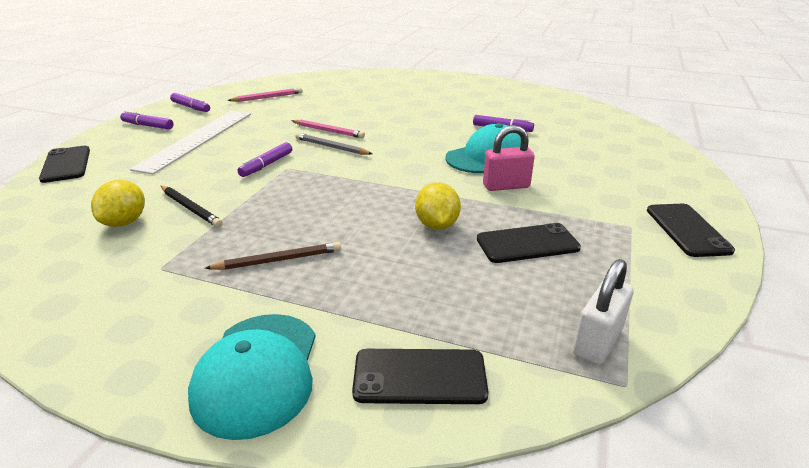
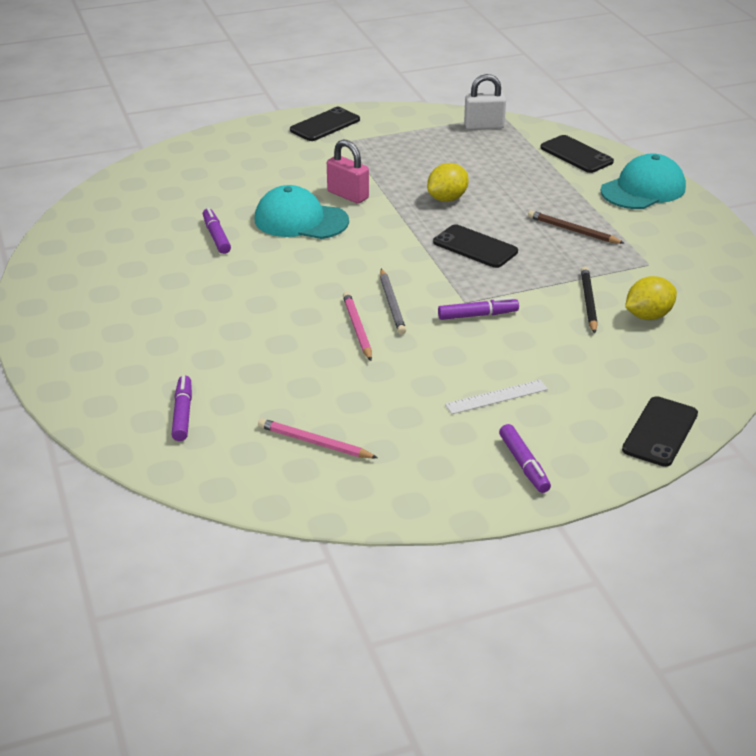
camera: 130 degrees left, 5 degrees up
(191, 107) = (432, 481): purple marker -> purple marker (182, 414)
(197, 139) = (496, 397): white ruler -> white ruler, size x0.47
(527, 244) = (421, 164): black phone -> black phone (475, 247)

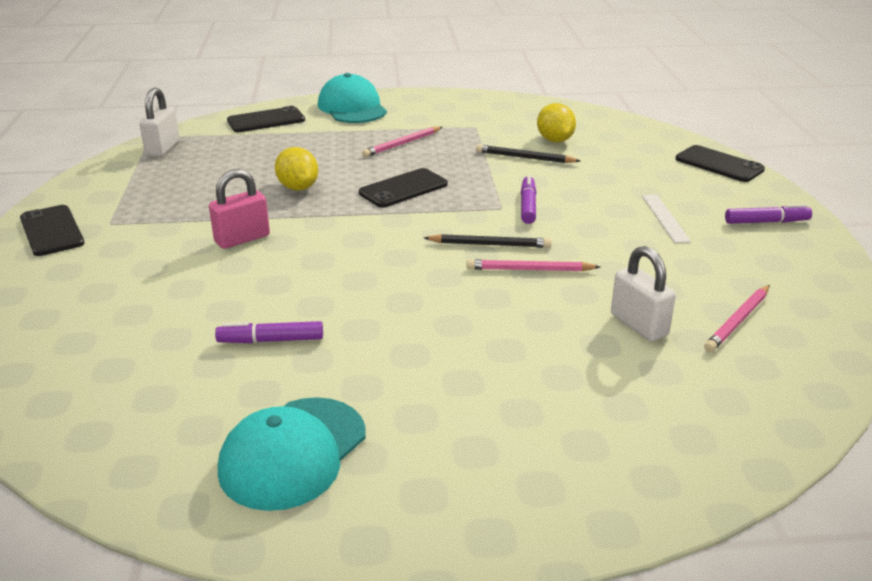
camera: 75 degrees left, 5 degrees down
(182, 414) = (681, 407): purple marker -> none
(289, 389) = (638, 325): none -> white padlock
(300, 220) = (277, 275): turquoise cap -> turquoise cap (293, 453)
(392, 304) = (490, 244): grey pencil -> black pencil
(572, 230) = (402, 144): brown pencil -> pink pencil

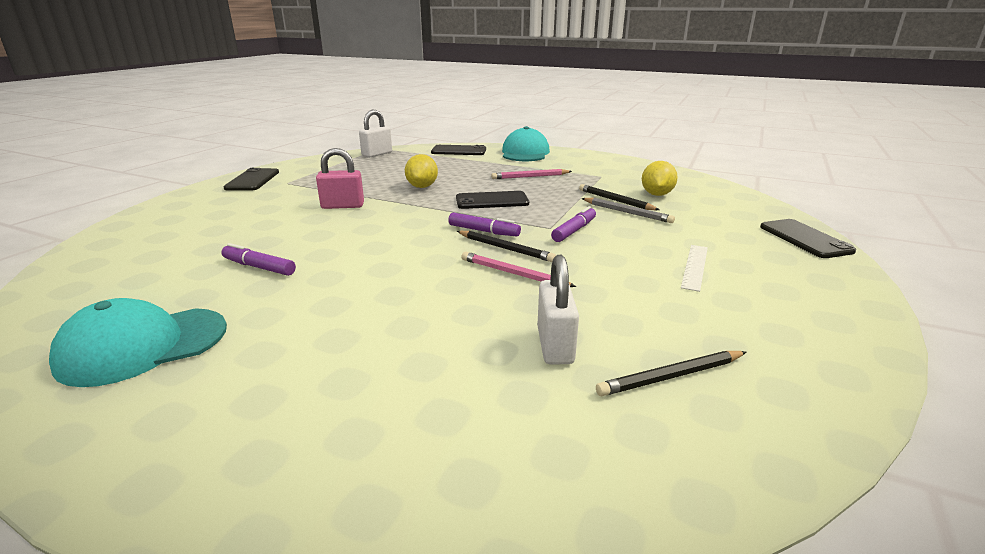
camera: 30 degrees right, 5 degrees down
(551, 171) = (627, 212): none -> grey pencil
(738, 321) = (671, 376): pink pencil -> black pencil
(766, 222) = (810, 295): purple marker -> purple marker (483, 231)

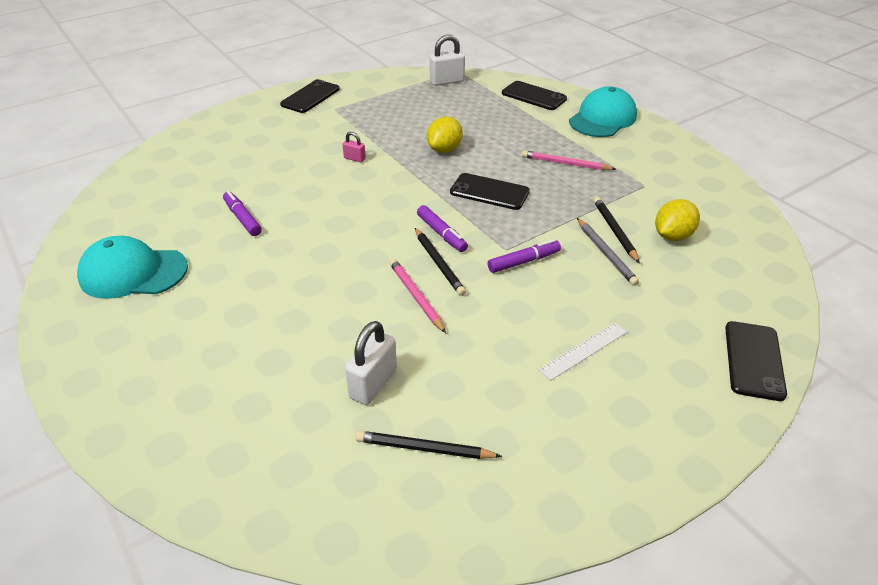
camera: 30 degrees right, 15 degrees up
(342, 206) = (354, 158): pink padlock -> pink padlock, size x0.54

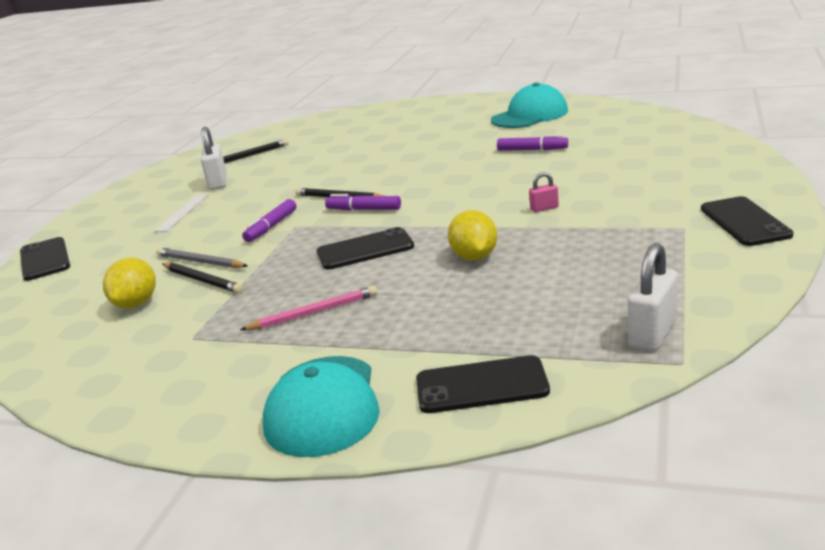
camera: 145 degrees right, 15 degrees down
(373, 383) = (305, 155): white padlock -> white padlock (218, 183)
(416, 296) = (331, 182): pink pencil -> none

